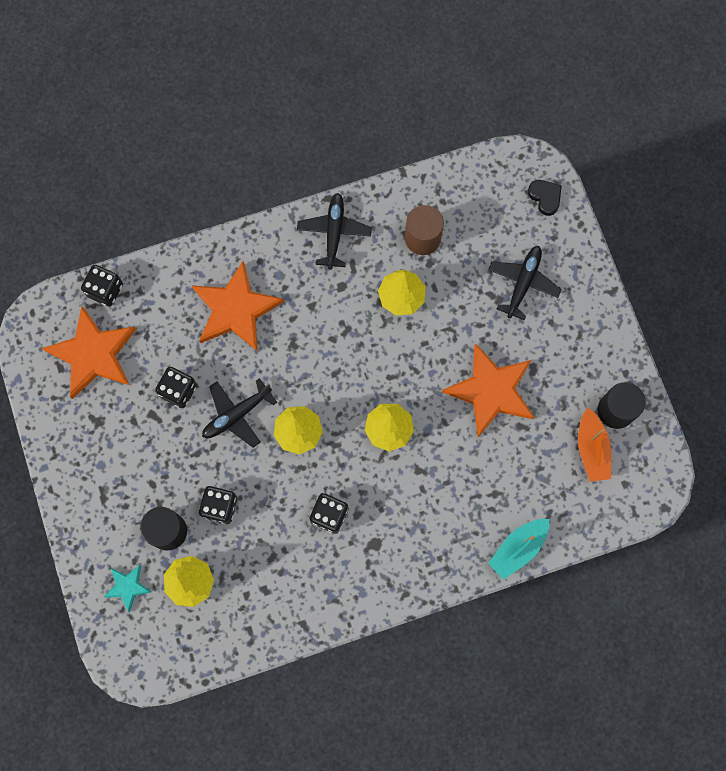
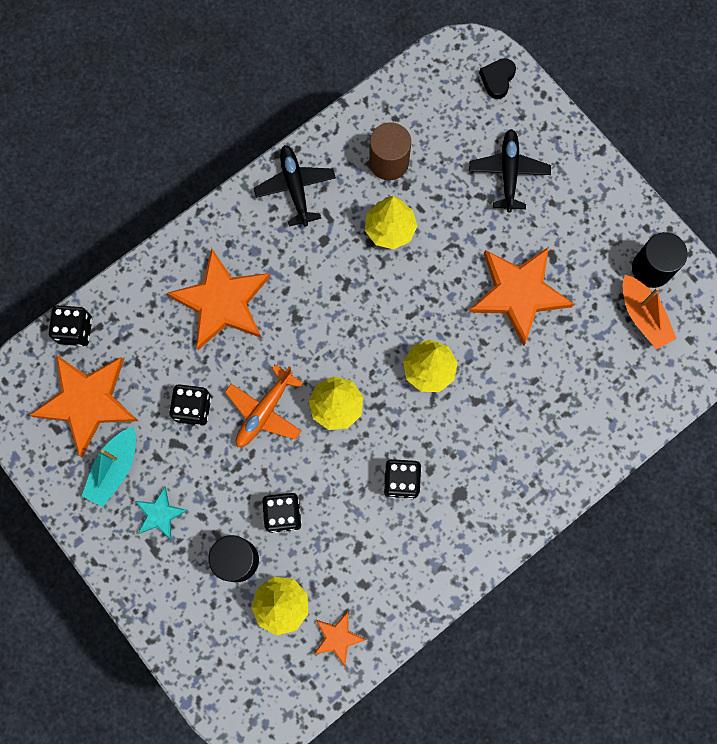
camera: 20 degrees left, 0 degrees up
(127, 587) = (216, 635): turquoise star -> turquoise star (159, 514)
(226, 626) = (337, 637): none -> orange star
(237, 415) = (264, 411): black plane -> orange plane
(518, 548) = (608, 444): turquoise boat -> turquoise boat (114, 469)
(545, 197) = (497, 79): black heart -> black heart turned 105 degrees counterclockwise

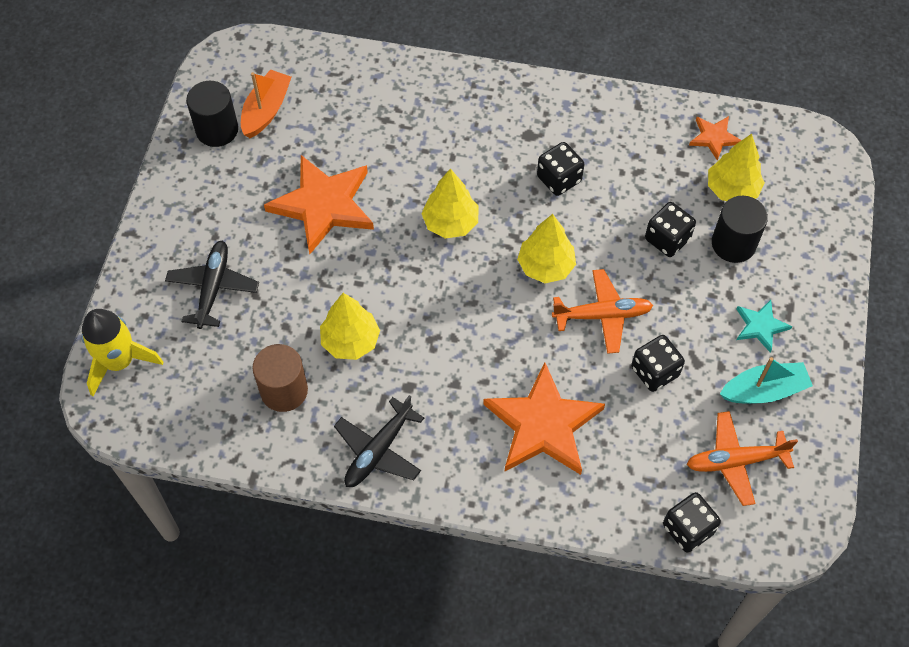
camera: 130 degrees left, 15 degrees down
(87, 402) = (735, 461): orange star -> orange plane
(497, 79) = (119, 361): black heart -> yellow rocket
(508, 173) = (213, 288): black plane -> black plane turned 135 degrees clockwise

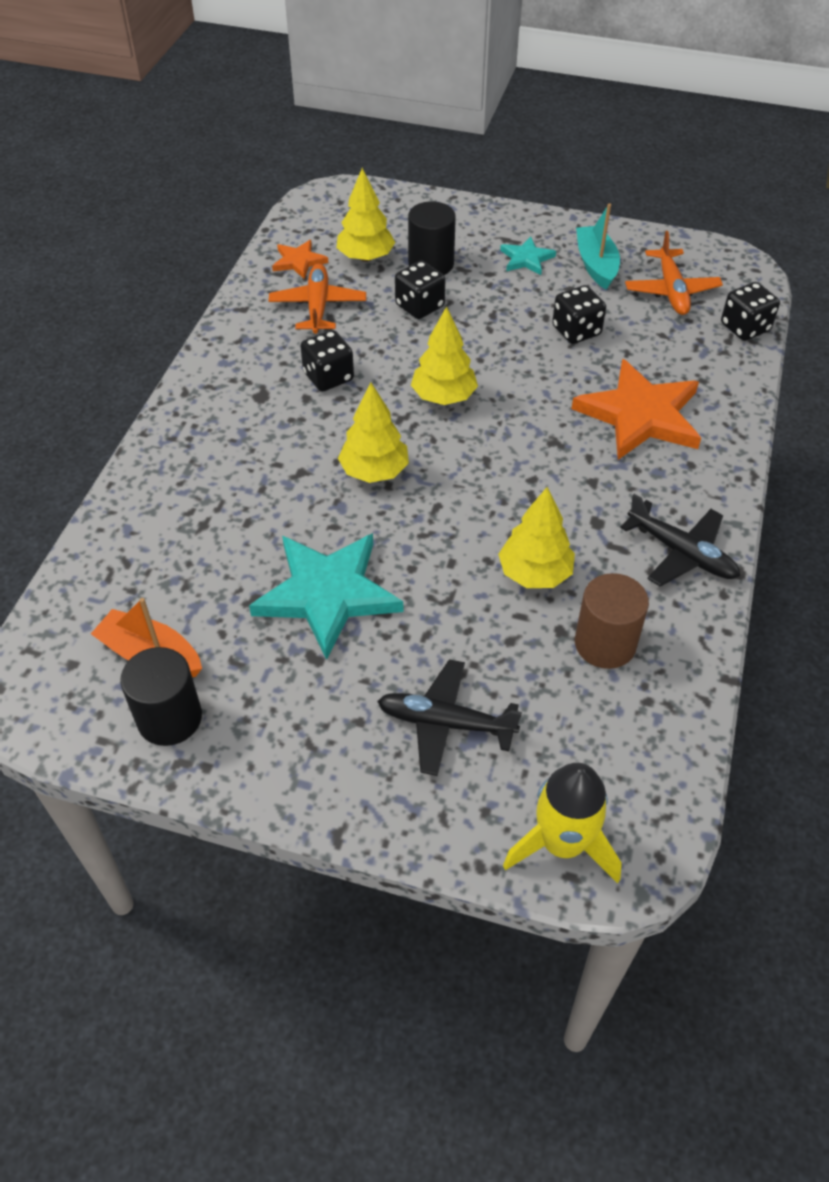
camera: 85 degrees left, 10 degrees down
(323, 205) = (328, 594): orange star -> turquoise star
(602, 315) = (509, 360): orange plane -> orange plane (318, 306)

